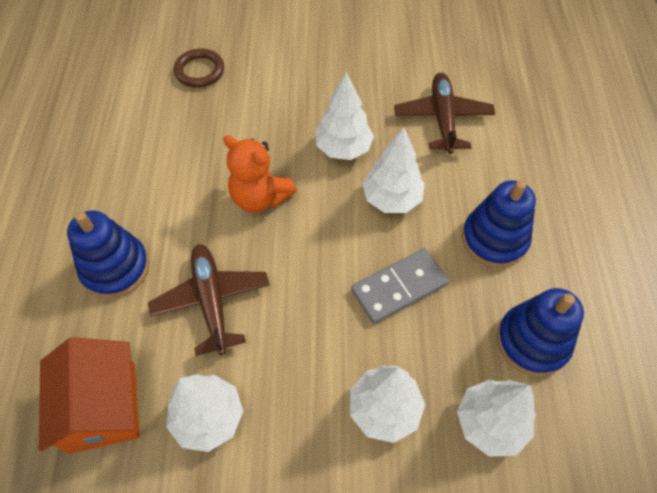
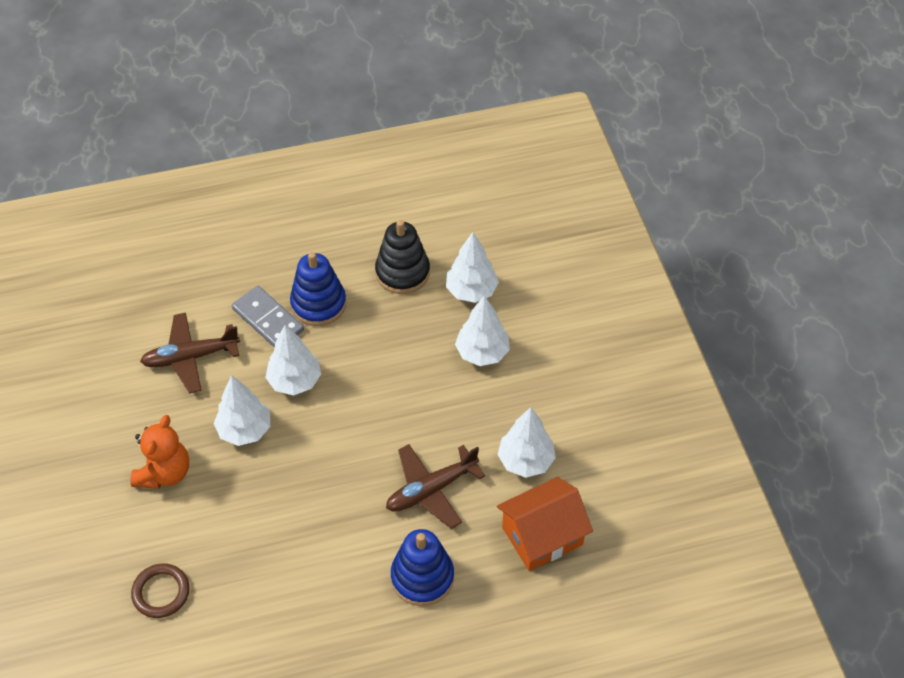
camera: 105 degrees left, 5 degrees down
(260, 197) = (317, 484): orange teddy bear -> orange teddy bear (164, 472)
(399, 287) = (381, 361): grey domino -> grey domino (268, 320)
(532, 341) = (402, 272): blue stacking toy -> black stacking toy

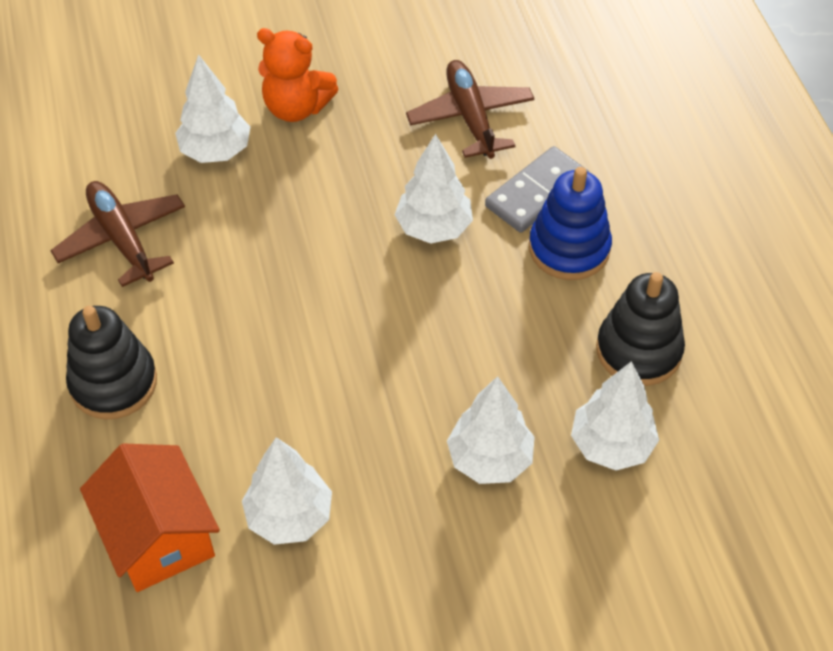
camera: 90 degrees right, 0 degrees up
(161, 592) = (133, 119): brown ring -> none
(245, 430) = (356, 180): white tree -> white tree (216, 151)
(422, 577) = (113, 383): blue stacking toy -> black stacking toy
(431, 490) = (249, 392): brown plane -> brown plane (122, 239)

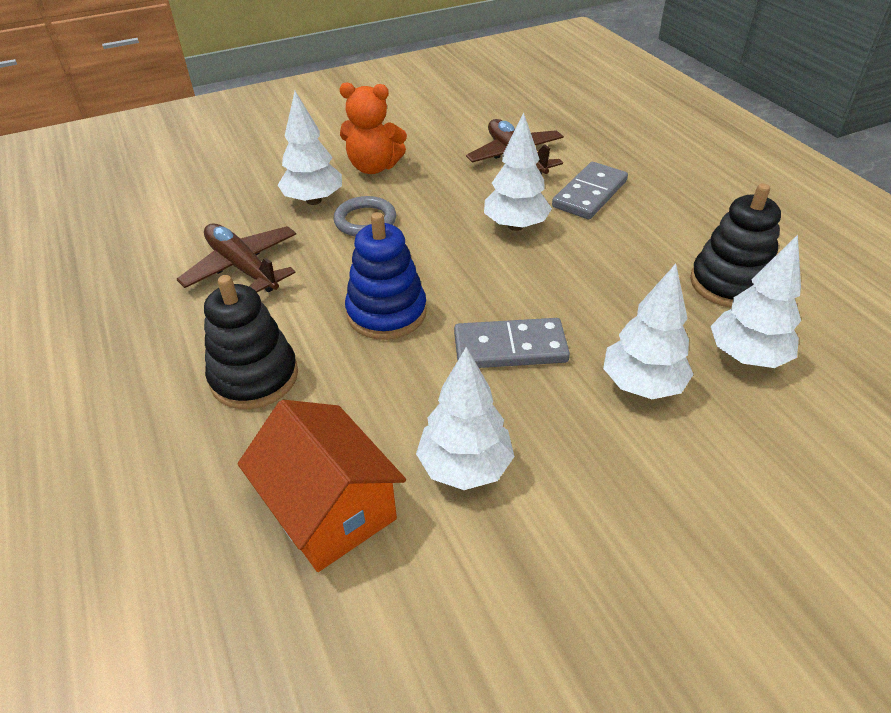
camera: 10 degrees left, 10 degrees down
(267, 192) = (365, 221): none -> grey ring
(374, 392) = (510, 348): none -> grey domino
(569, 248) = (633, 224): blue stacking toy -> blue stacking toy (386, 313)

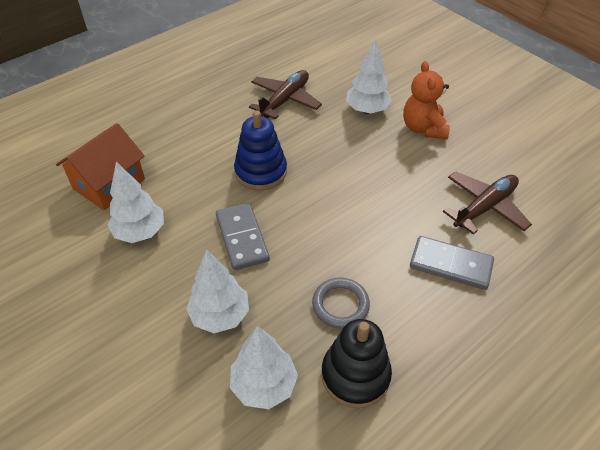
camera: 75 degrees right, 5 degrees up
(254, 377) = (195, 132): black stacking toy -> none
(365, 221) = (354, 140): grey ring -> grey ring (340, 305)
(515, 226) = (381, 221): white tree -> none

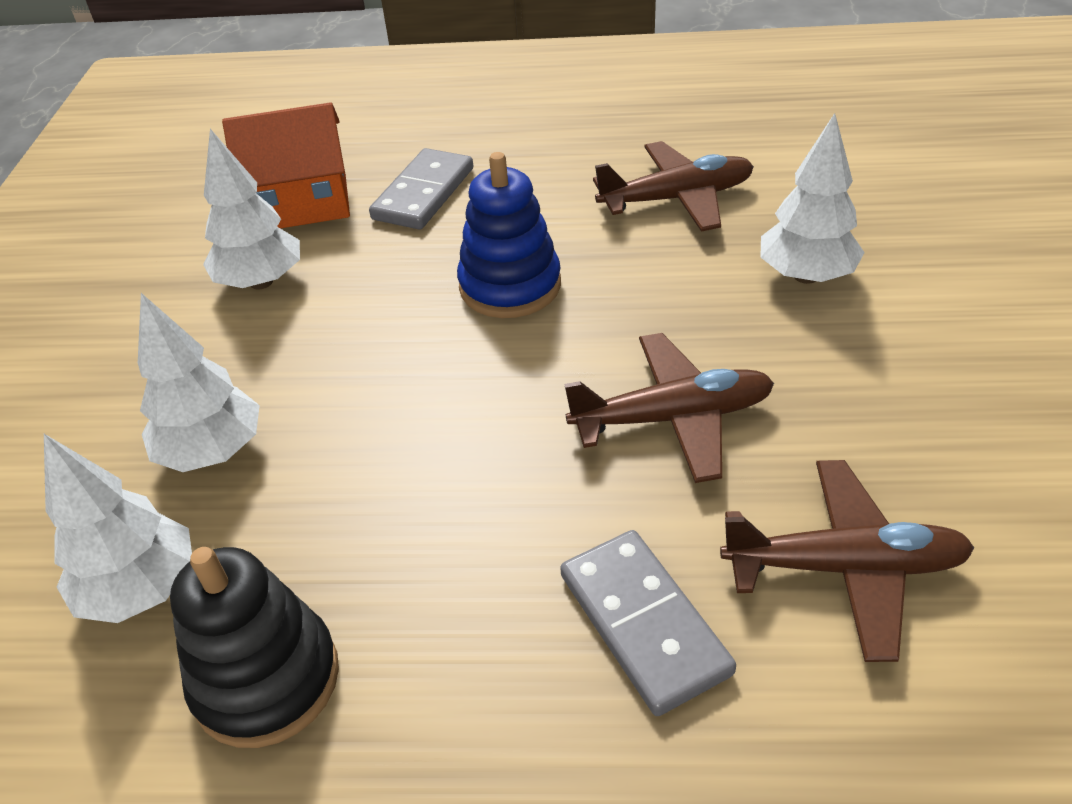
camera: 45 degrees right, 5 degrees down
(242, 238) = (369, 364): grey domino -> grey domino (423, 193)
(340, 305) = (380, 554): grey ring -> none
(382, 189) = (672, 418): none -> brown plane
(423, 128) = (885, 357): orange teddy bear -> none

